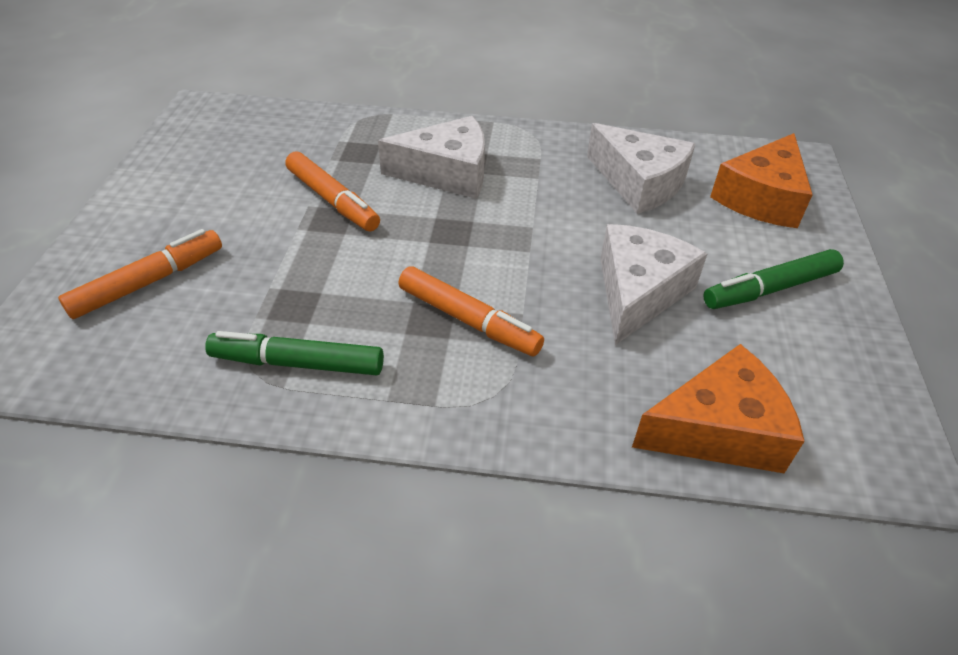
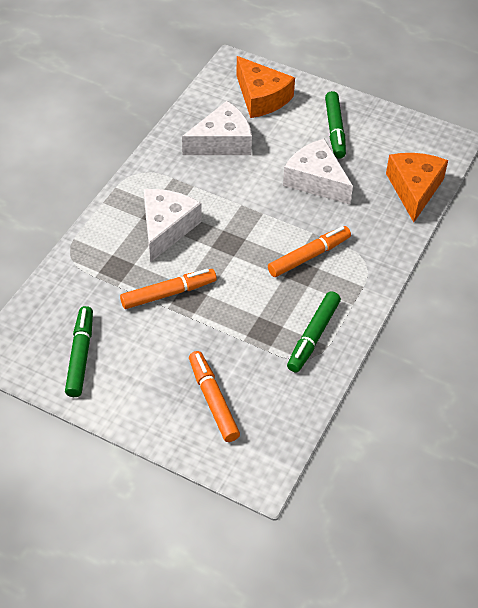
camera: 70 degrees left, 5 degrees up
(208, 158) = (80, 356): none -> green marker

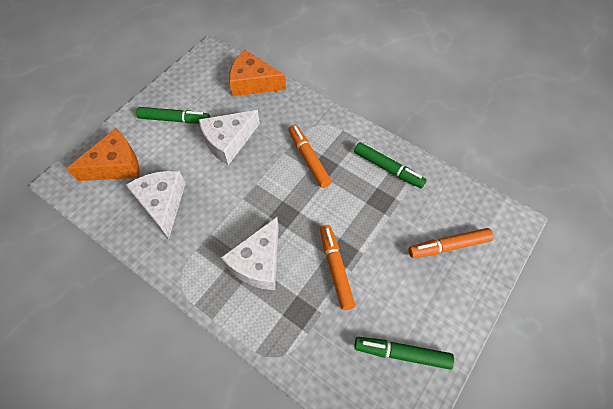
camera: 80 degrees left, 10 degrees up
(166, 228) = (258, 262): white cheese -> white cheese turned 90 degrees counterclockwise

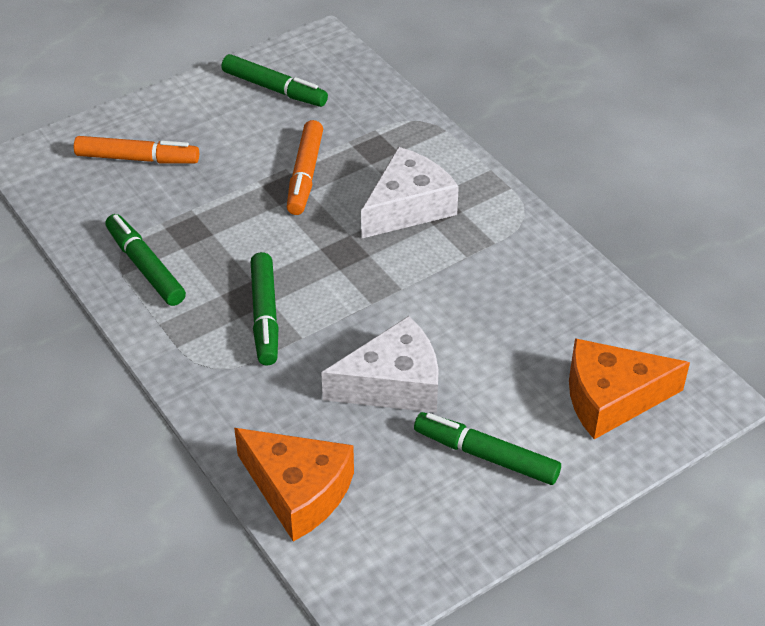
camera: 160 degrees left, 15 degrees down
(162, 203) = (535, 315): white cheese -> none
(309, 159) = (265, 316): orange marker -> green marker

